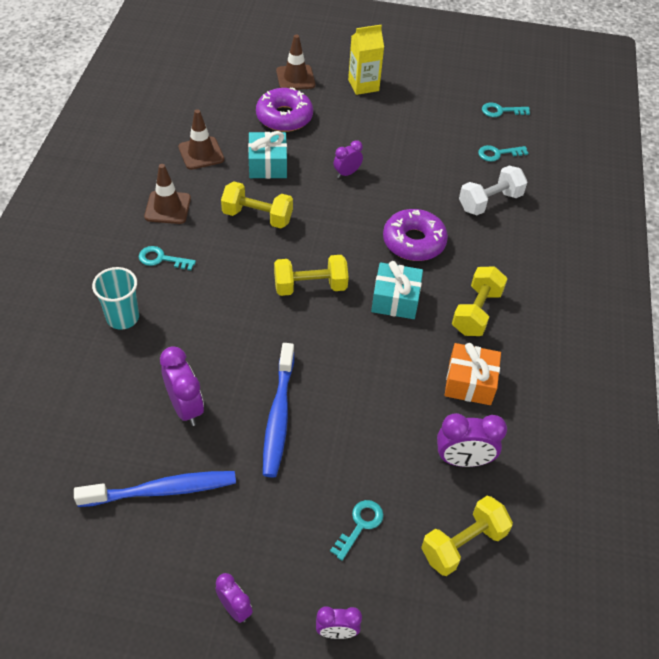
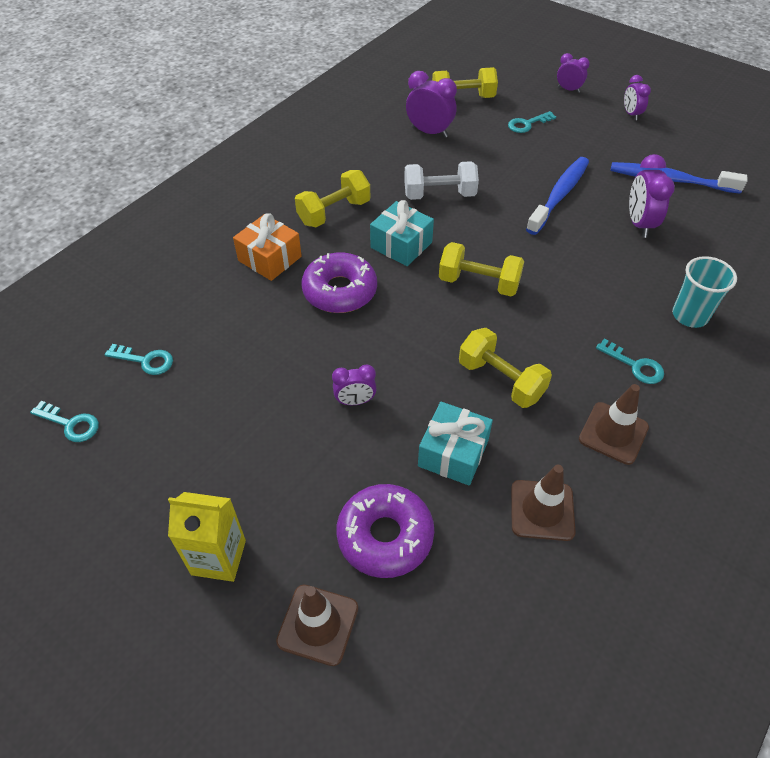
camera: 150 degrees left, 0 degrees up
(469, 382) = (385, 169): orange gift -> orange gift (270, 258)
(489, 202) = (218, 305): white dumbbell -> white dumbbell (439, 195)

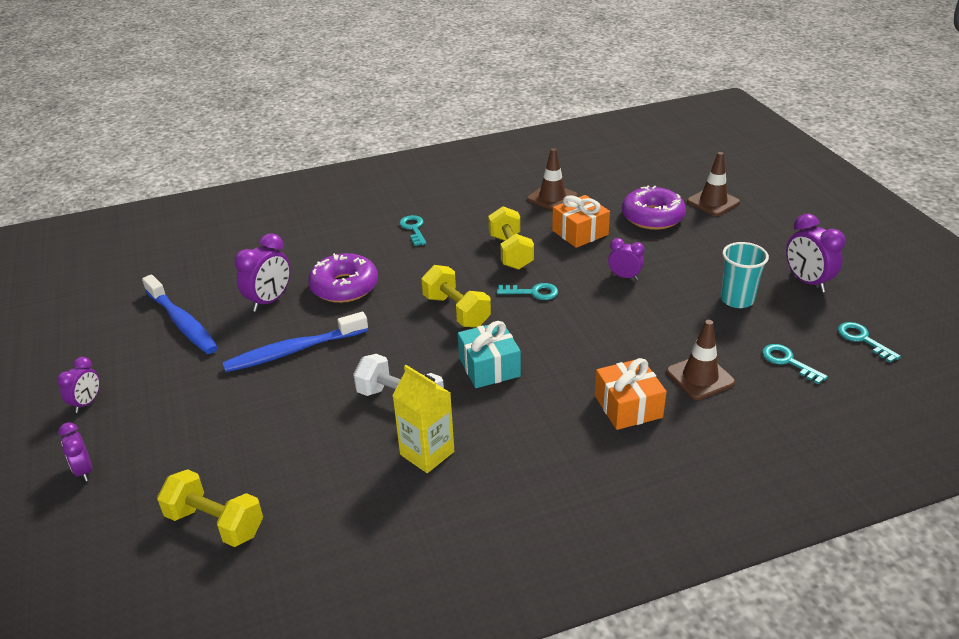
camera: 145 degrees left, 15 degrees down
(218, 557) = (761, 240): yellow carton -> yellow carton (427, 453)
(334, 212) = (526, 428): yellow dumbbell -> none
(340, 291) = (580, 350): purple donut -> purple donut (344, 287)
(429, 132) = (319, 487): purple clock -> purple clock (807, 282)
(453, 453) = (580, 232): turquoise gift -> orange gift
(527, 124) = (202, 443): turquoise key -> turquoise key (533, 292)
(613, 433) = (472, 209): brown traffic cone -> brown traffic cone (700, 377)
(690, 315) = (337, 237): turquoise cup -> turquoise cup (737, 299)

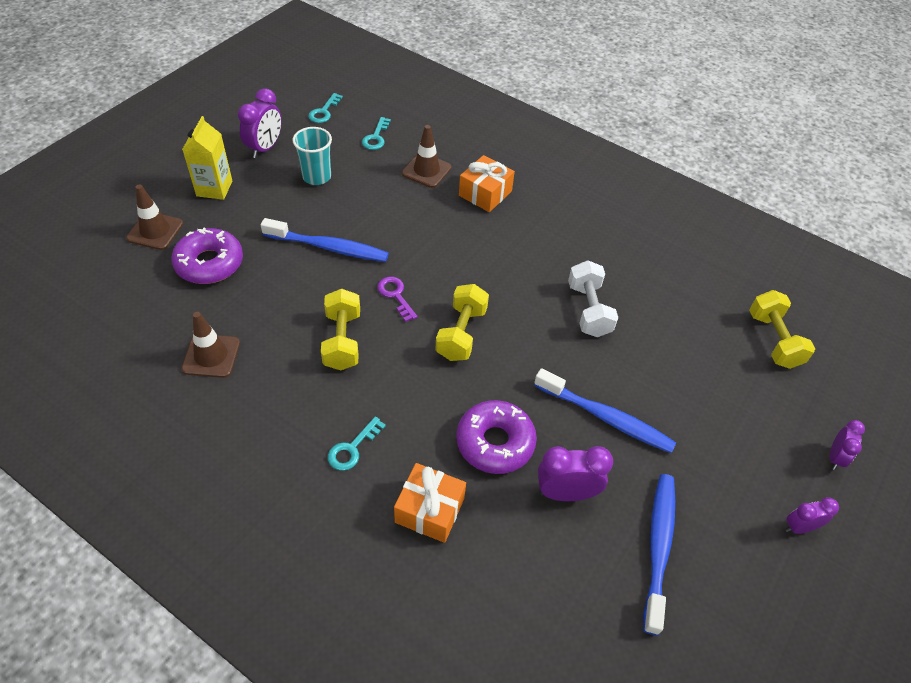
camera: 130 degrees left, 15 degrees up
(427, 453) = (617, 269): yellow carton -> yellow carton (214, 188)
(489, 367) = (510, 278): turquoise gift -> none
(510, 252) = (342, 341): yellow dumbbell -> yellow dumbbell turned 45 degrees counterclockwise
(533, 292) = (395, 295): turquoise key -> purple key
(580, 232) = (272, 304): orange gift -> orange gift (429, 510)
(624, 276) = (329, 247): purple clock -> blue toothbrush

